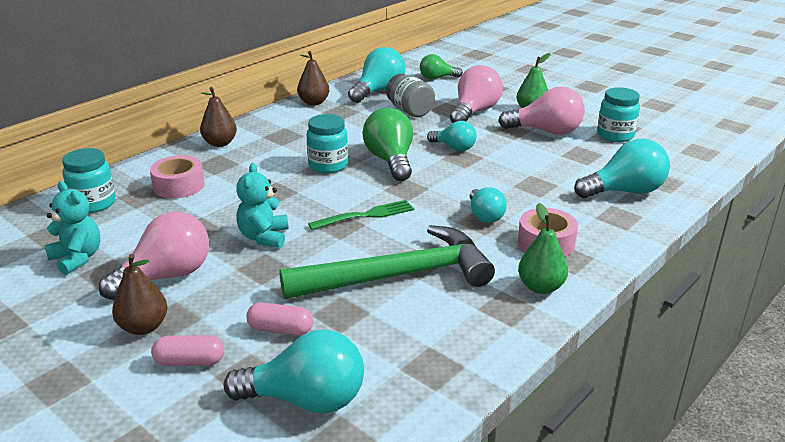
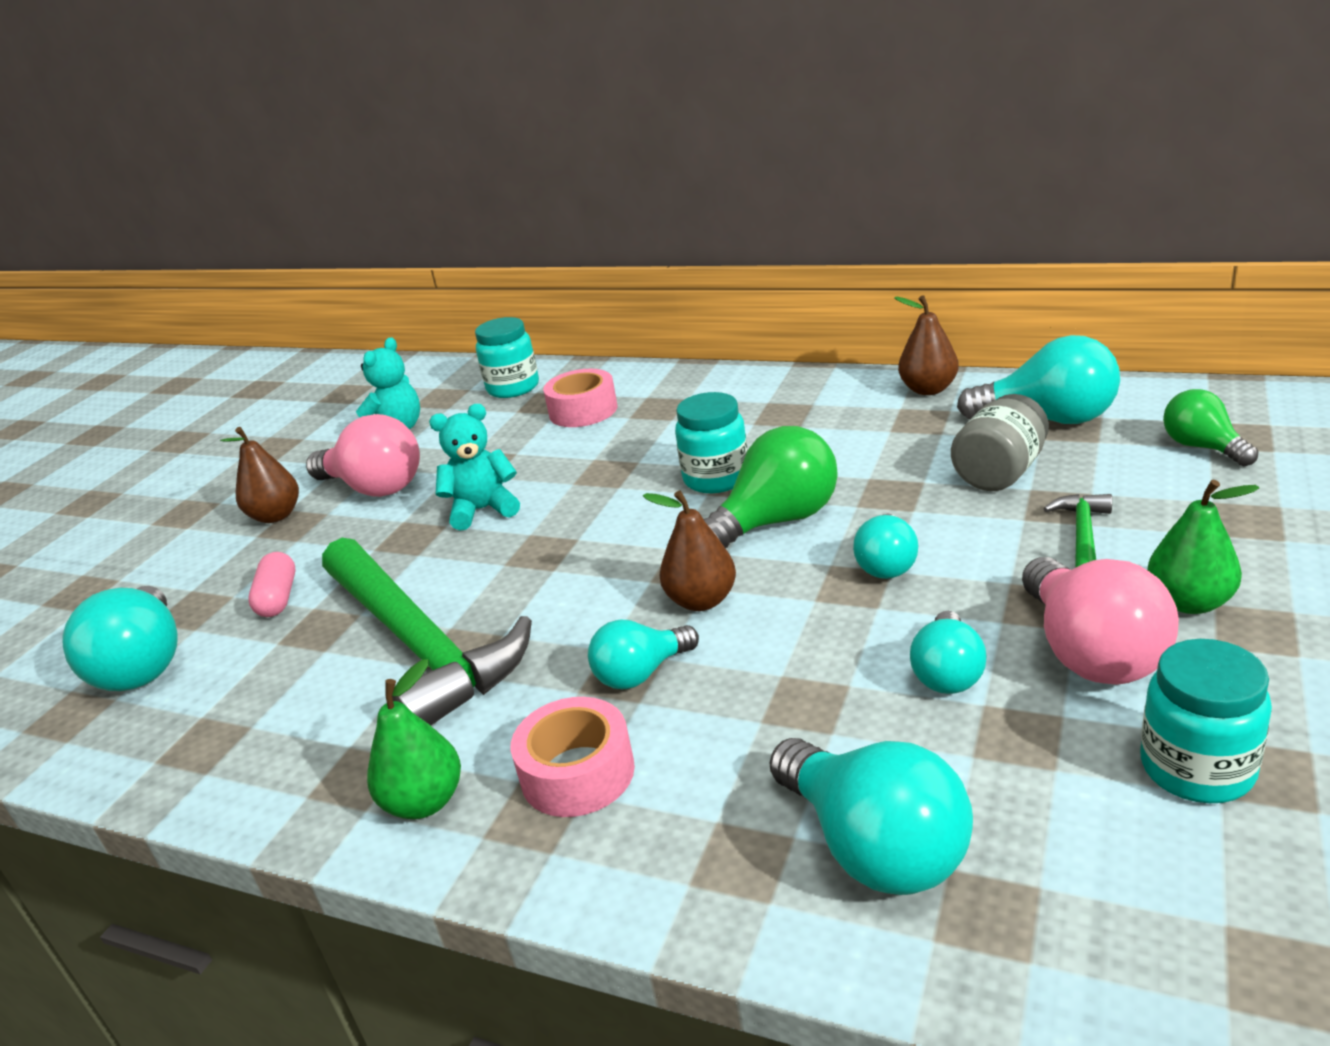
camera: 75 degrees right, 0 degrees up
(190, 361) = (215, 566): pink capsule -> none
(220, 143) = (719, 386): brown pear -> brown pear (701, 601)
(365, 216) = (578, 561): green fork -> none
(474, 112) = (1082, 537): pink light bulb -> green hammer
(538, 156) = (947, 673): none -> turquoise light bulb

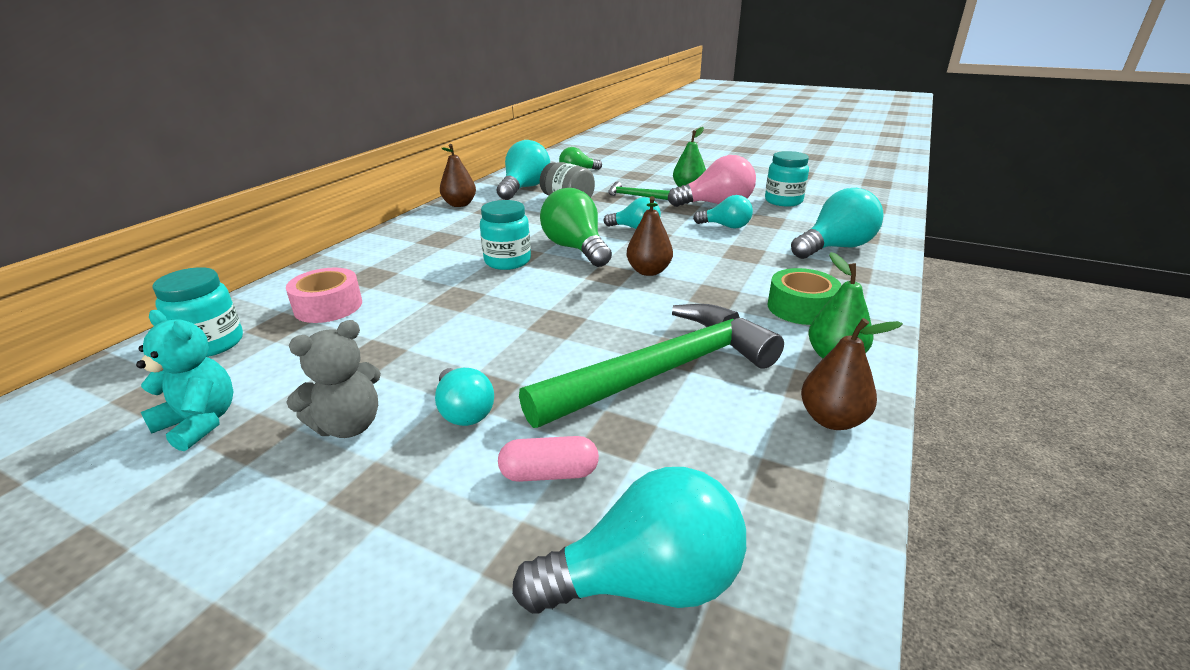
camera: 90 degrees left, 0 degrees up
(276, 516) = (335, 512): brown pear -> brown pear (832, 419)
(375, 488) = (348, 425): pink light bulb -> grey teddy bear
(483, 510) = (467, 351): turquoise teddy bear -> none
(577, 773) = (801, 308): pink tape -> green tape
(641, 673) = (715, 289): turquoise light bulb -> turquoise light bulb (464, 411)

